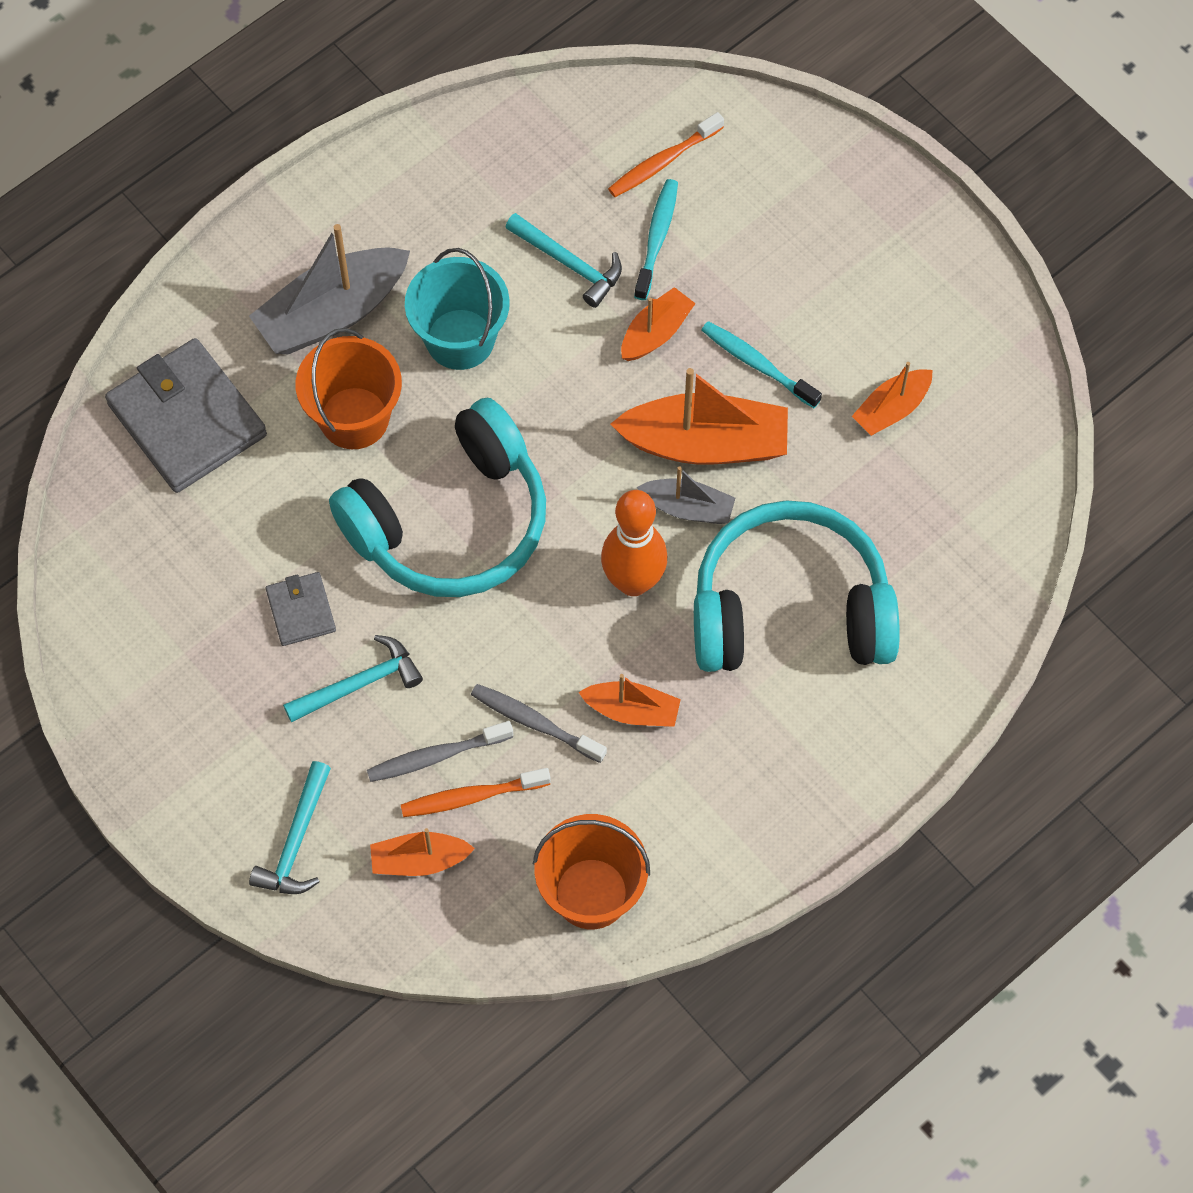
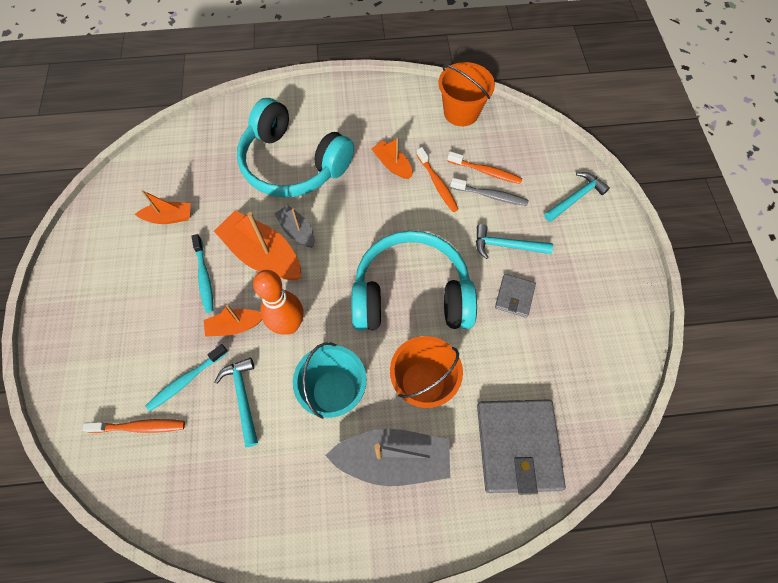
camera: 145 degrees left, 0 degrees up
(419, 860) = (525, 161): orange boat -> none
(535, 723) = (437, 184): grey toothbrush -> orange toothbrush
(633, 582) = (348, 214): orange bowling pin -> orange bowling pin (289, 325)

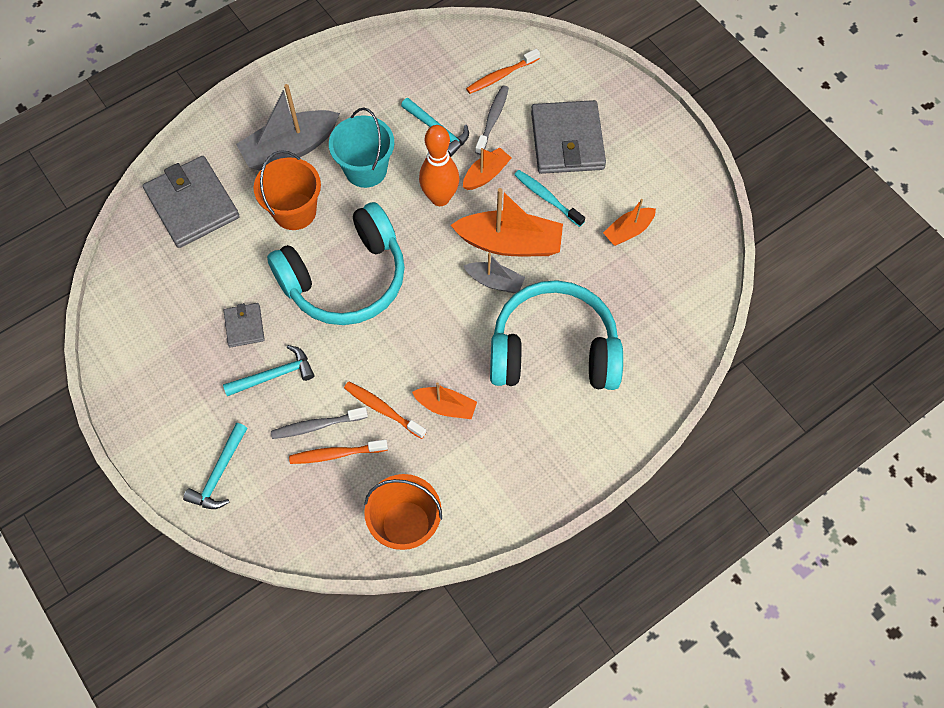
camera: 150 degrees right, 0 degrees up
(143, 320) = (567, 140): none -> grey wallet
(186, 380) = (492, 119): turquoise toothbrush -> grey toothbrush

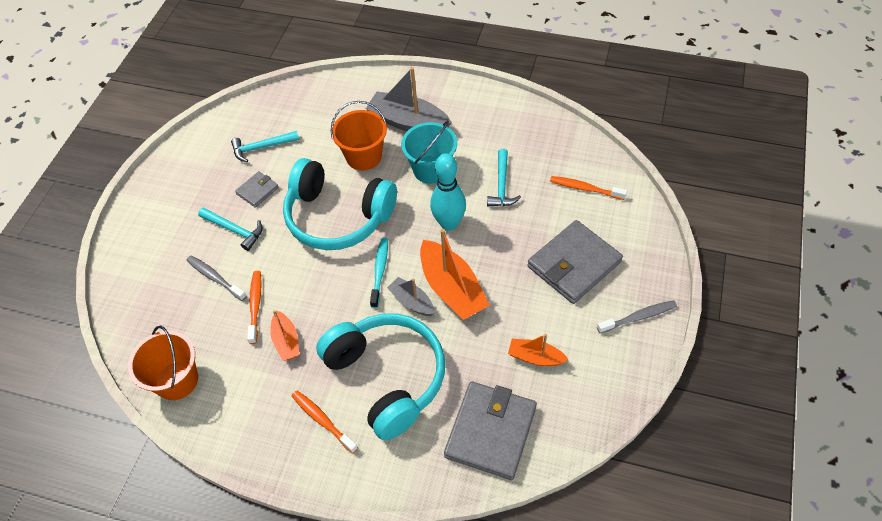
camera: 55 degrees right, 10 degrees down
(192, 204) = (322, 107): grey wallet -> grey wallet (491, 432)
(219, 473) = (143, 251): turquoise hammer -> turquoise hammer (261, 147)
(336, 454) = (202, 303): orange toothbrush -> orange toothbrush (322, 420)
(440, 198) = (449, 224): orange bowling pin -> turquoise bowling pin
(486, 174) = (494, 236): orange boat -> none
(492, 119) = (544, 209): grey toothbrush -> grey toothbrush (638, 317)
(495, 282) = (412, 302): grey boat -> grey boat turned 150 degrees clockwise
(547, 198) = (512, 285): turquoise toothbrush -> turquoise toothbrush (380, 271)

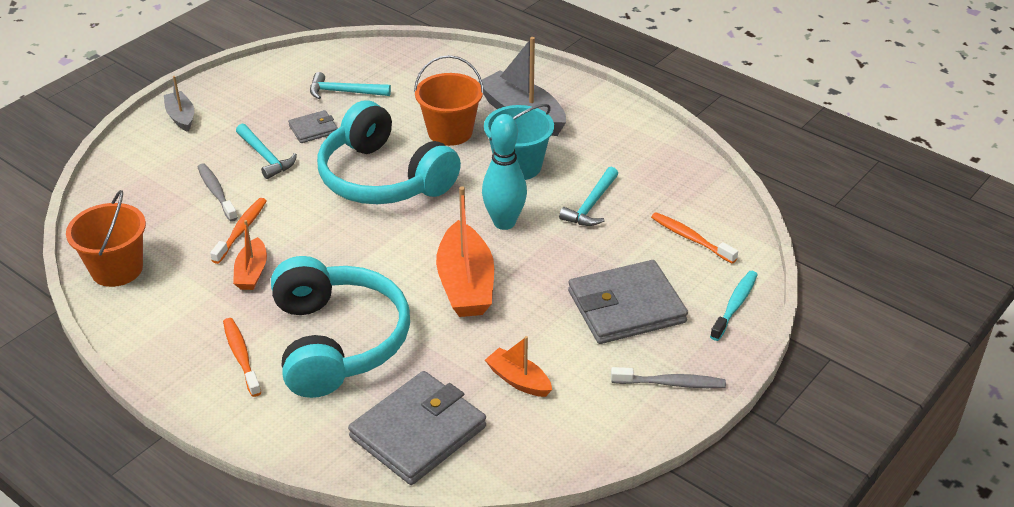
camera: 20 degrees right, 15 degrees down
(380, 271) = (395, 242): turquoise toothbrush -> turquoise toothbrush (735, 305)
(412, 302) = (412, 281): grey boat -> grey boat (181, 117)

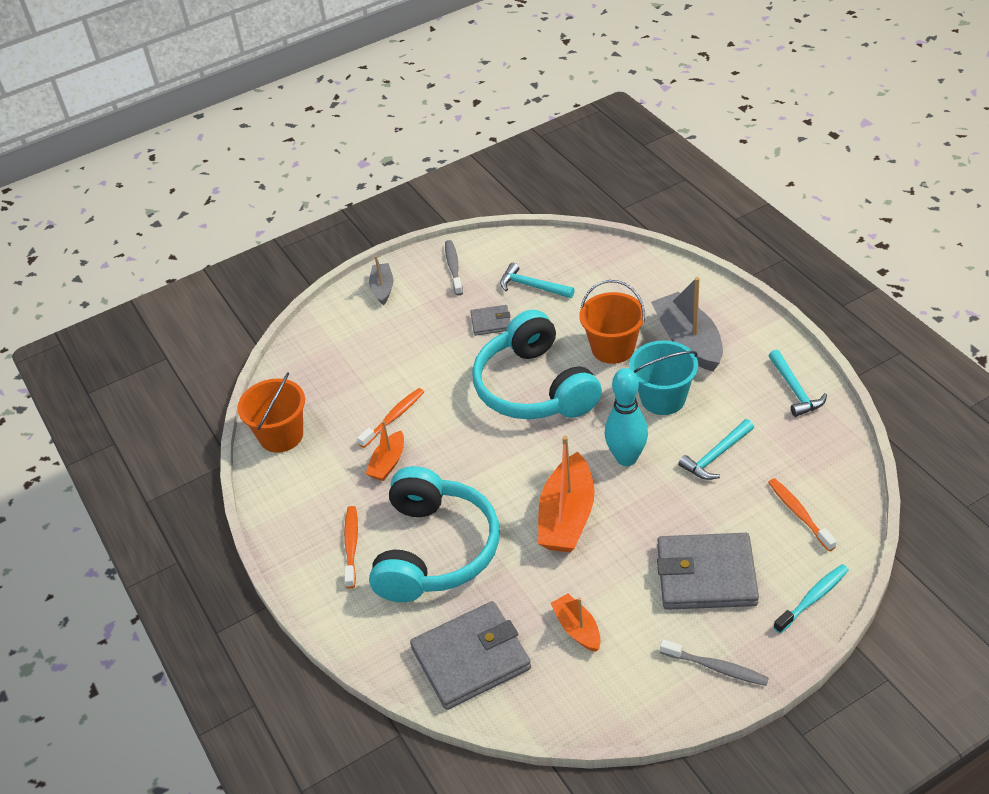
camera: 25 degrees right, 5 degrees up
(216, 192) = (386, 374): grey toothbrush -> grey toothbrush (453, 267)
(265, 157) = (439, 344): turquoise hammer -> turquoise hammer (795, 390)

